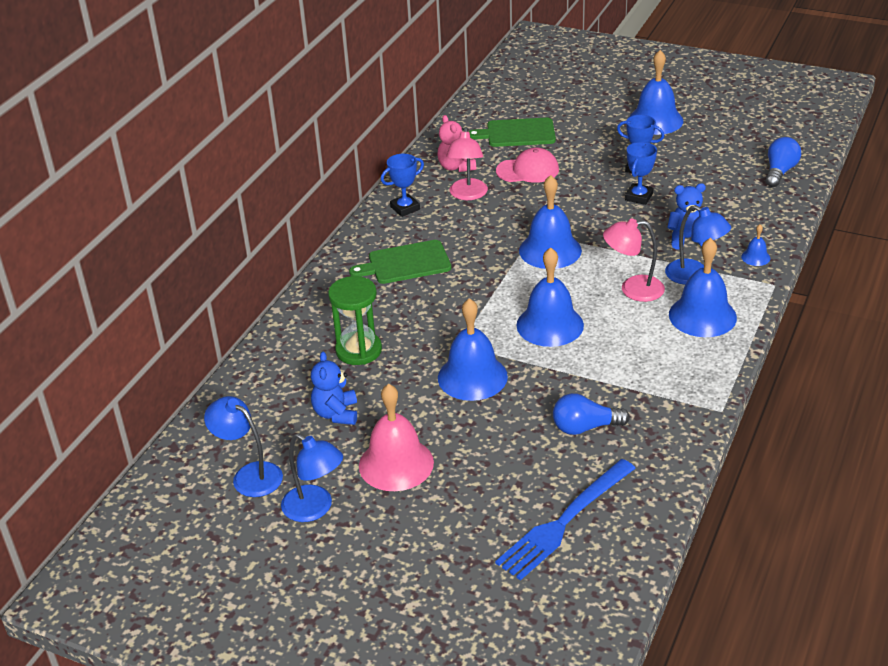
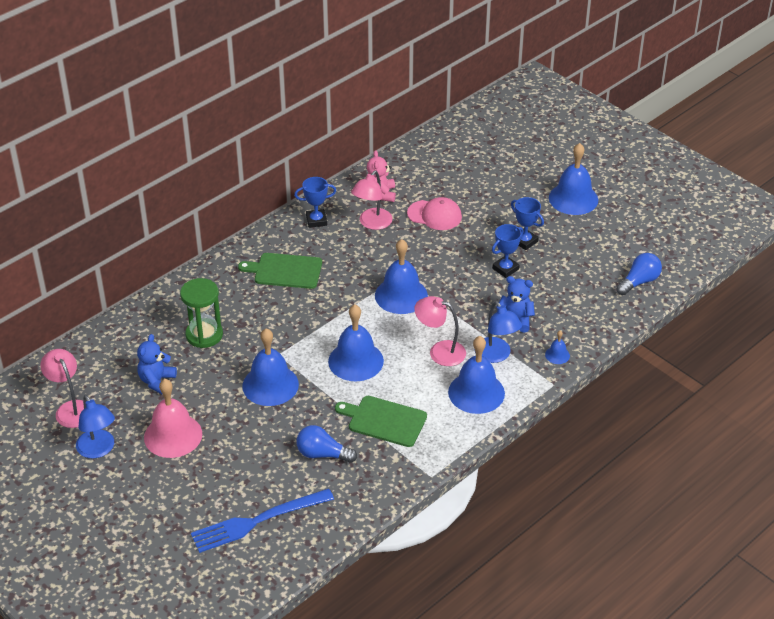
camera: 20 degrees right, 5 degrees up
(249, 475) = (71, 408): blue lamp -> pink lamp
(517, 133) = (451, 176): green cutting board -> green cutting board (384, 420)

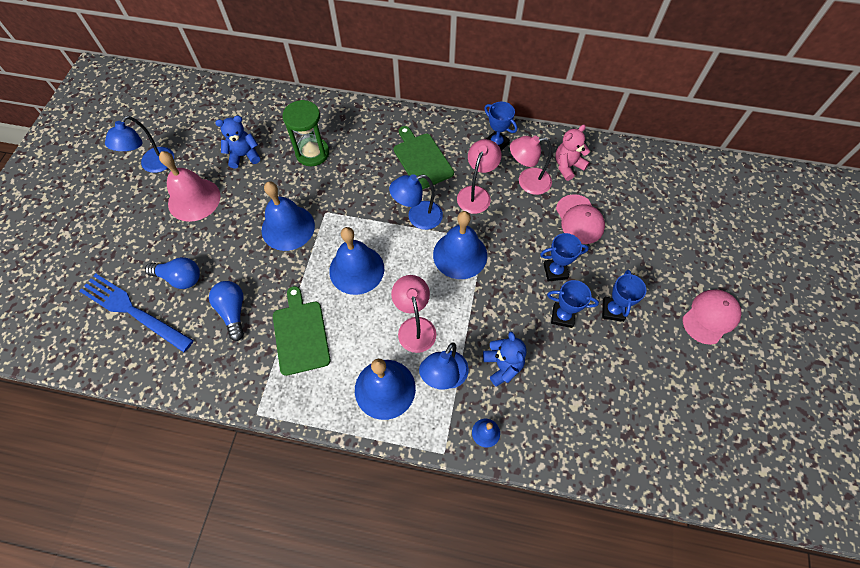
camera: 55 degrees right, 20 degrees up
(71, 408) = (185, 125): pink lamp -> pink lamp (476, 194)
(342, 302) = (418, 217): none -> blue lamp
(466, 252) = (555, 271): none -> blue trophy
(573, 198) = (710, 317): blue bell -> pink cap
(639, 282) = (652, 451): blue light bulb -> blue light bulb (180, 278)

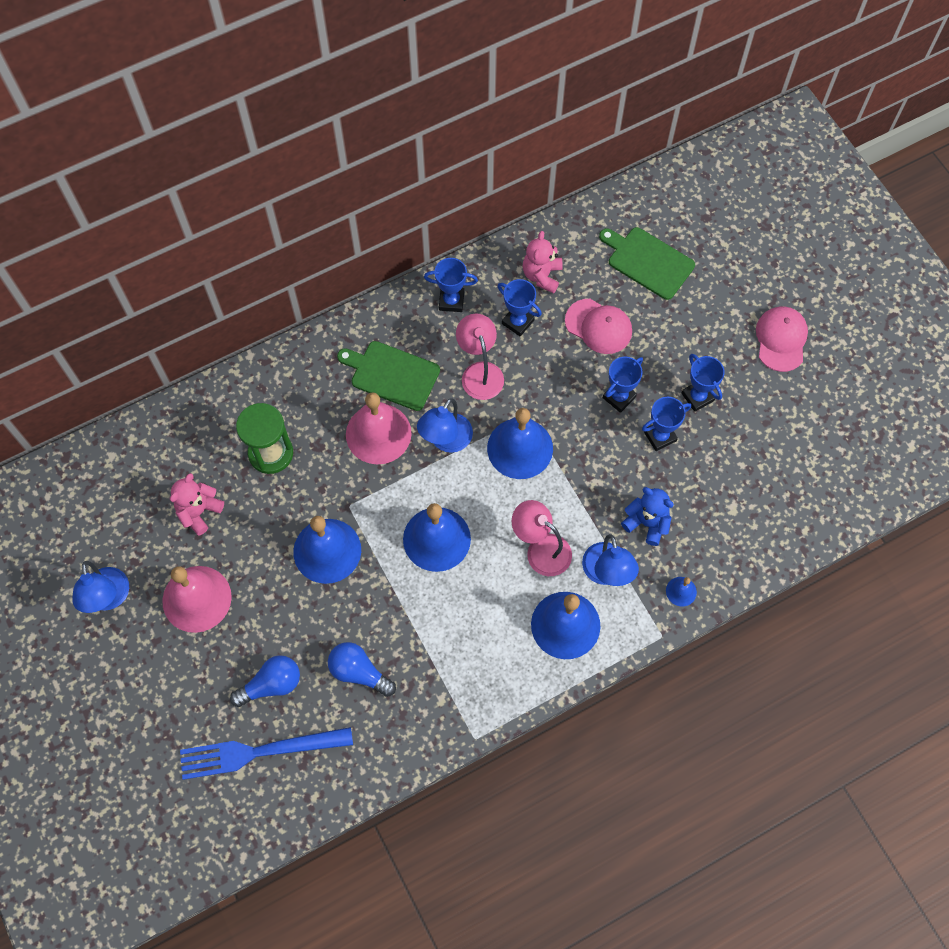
camera: 40 degrees left, 5 degrees up
(244, 155) = (199, 511): blue teddy bear -> pink teddy bear
(301, 334) = (444, 640): green cutting board -> green cutting board (648, 261)
(382, 185) = (378, 433): none -> pink bell
(527, 182) = (518, 322): pink lamp -> blue trophy

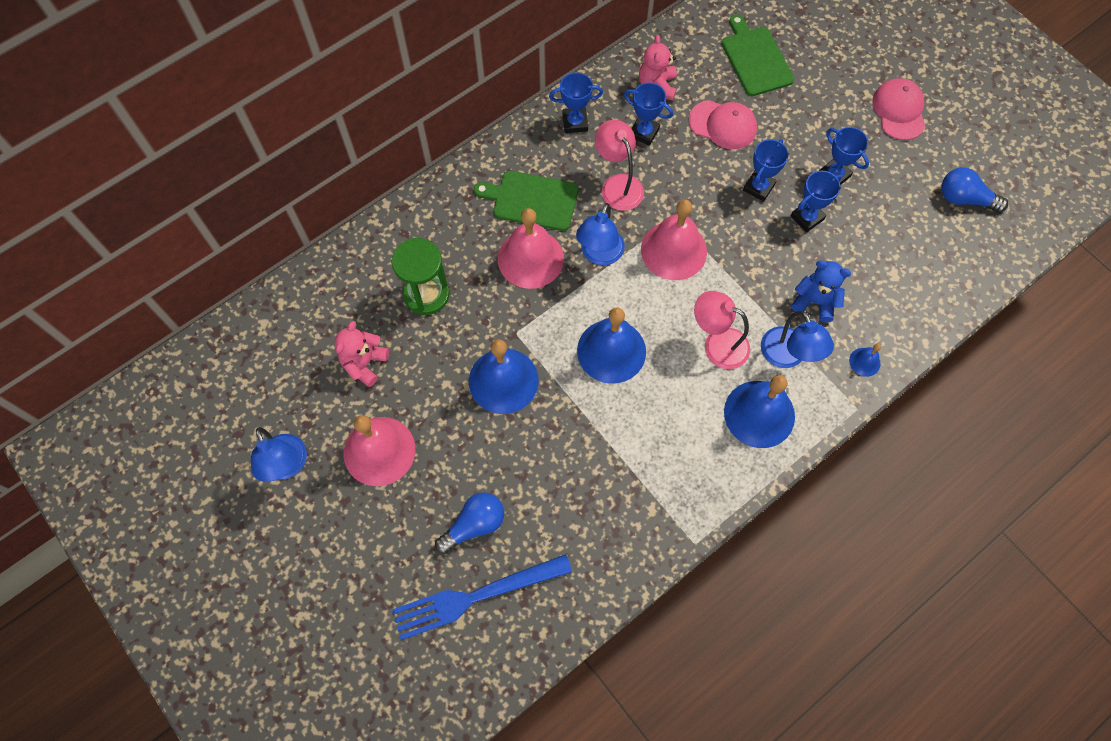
camera: 10 degrees left, 0 degrees up
(359, 672) = (562, 496): blue light bulb -> blue light bulb (964, 199)
(520, 448) = (673, 250): blue bell -> pink bell
(648, 261) = (755, 59): green cutting board -> green cutting board turned 45 degrees clockwise

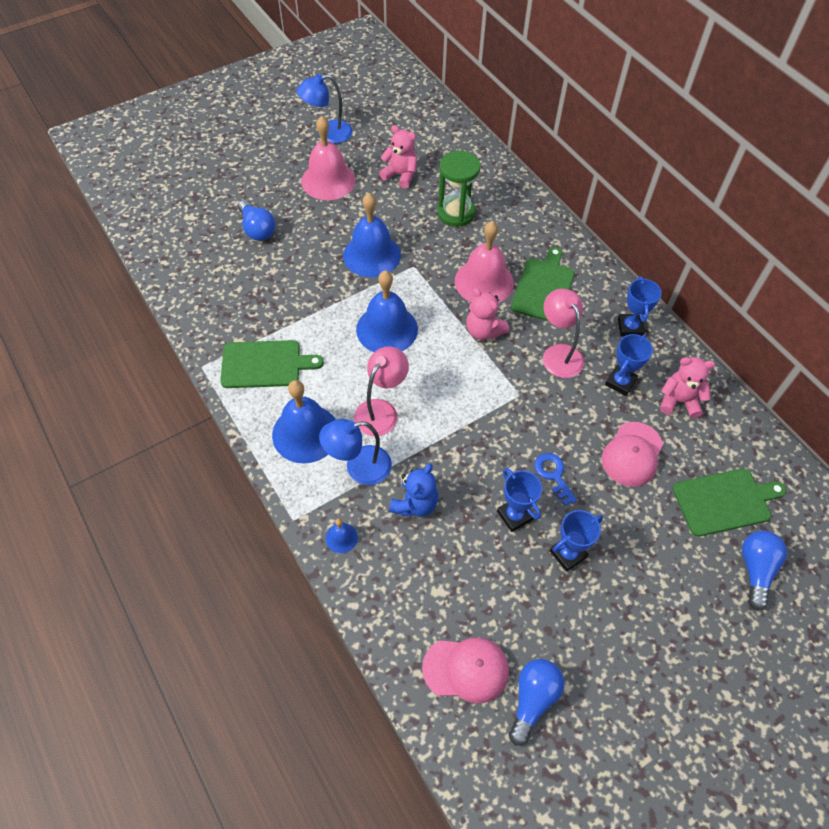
camera: 95 degrees right, 10 degrees down
(475, 596) = (204, 226): blue fork -> none
(599, 255) = (483, 331): blue lamp -> pink teddy bear
(618, 185) = (559, 353): pink lamp -> pink lamp turned 90 degrees counterclockwise
(673, 250) = (484, 389): pink bell -> none
(680, 473) = (265, 364): none -> green cutting board
(758, 187) = (553, 475): blue trophy -> blue key
(814, 43) = (755, 570): none -> blue light bulb
(899, 111) = (661, 650): pink cap -> pink cap (466, 669)

